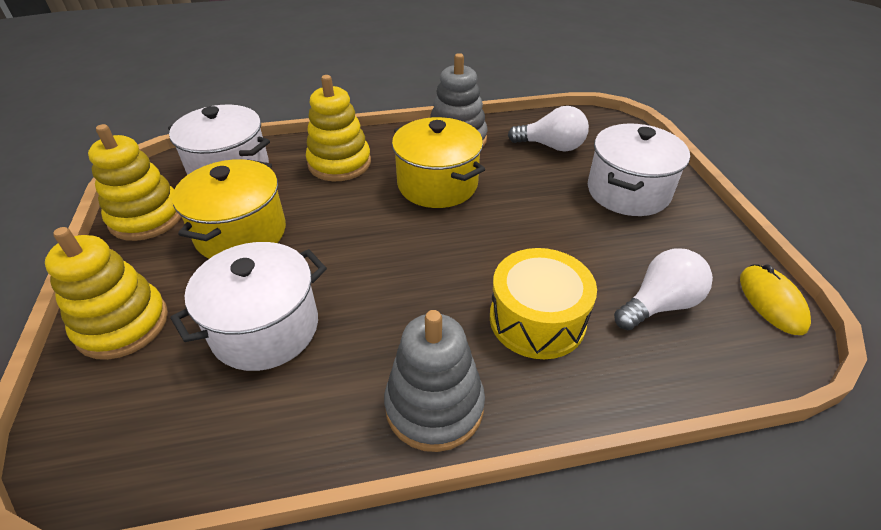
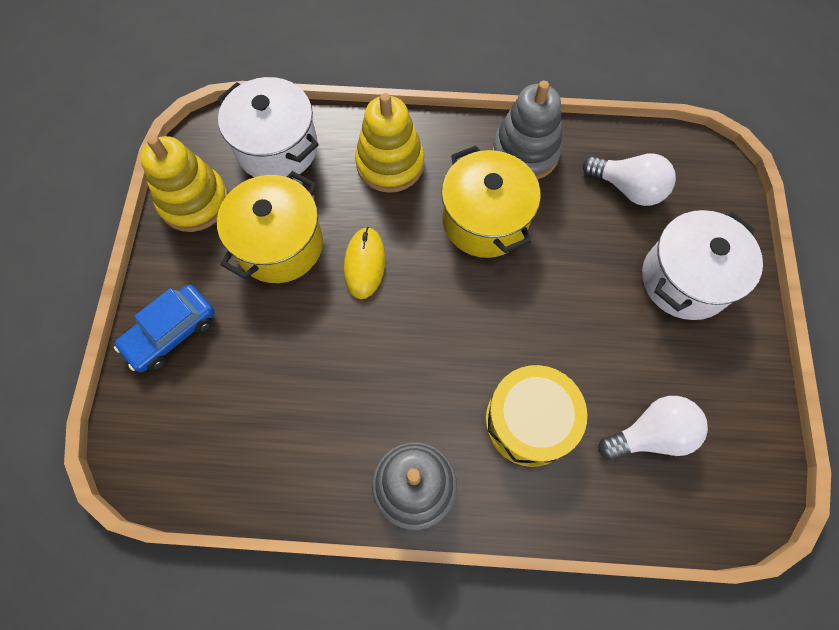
camera: 15 degrees right, 25 degrees up
(122, 325) = (171, 332): yellow stacking toy -> blue car
(265, 328) = (289, 368): white pot -> none
(771, 302) = (762, 459): yellow mouse -> yellow mouse (364, 264)

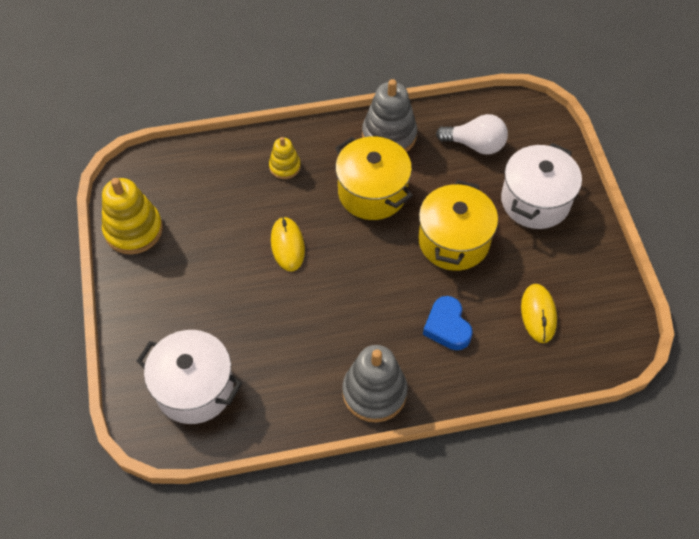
camera: 15 degrees left, 10 degrees down
(171, 332) = (148, 331): blue car -> none
(277, 148) = (189, 174): white pot -> white pot (195, 388)
(280, 245) = (215, 246): yellow pot -> yellow pot (453, 241)
(390, 164) = (285, 166): yellow stacking toy -> yellow stacking toy, size x0.56
(529, 421) = (447, 326): yellow drum -> blue heart
(650, 434) = (538, 314): white light bulb -> yellow mouse

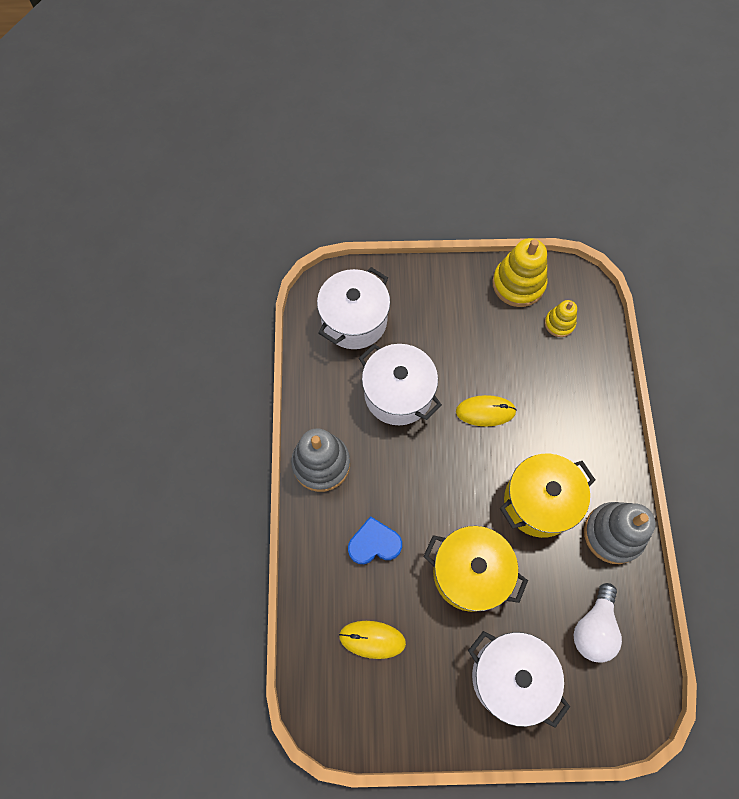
camera: 100 degrees right, 10 degrees up
(280, 328) = (398, 394): none -> white pot
(285, 166) = (579, 421): yellow stacking toy -> yellow stacking toy (559, 323)

